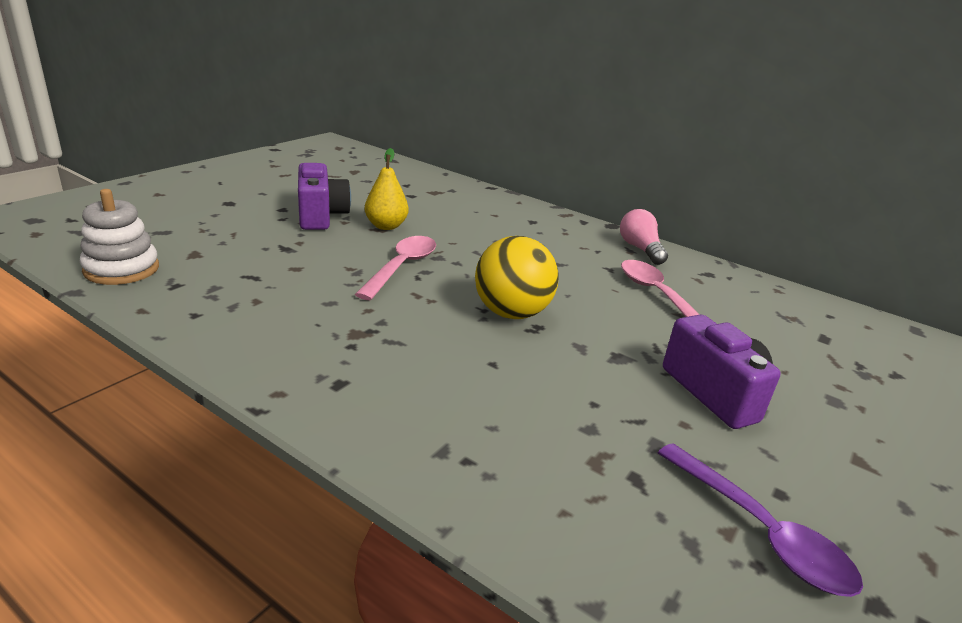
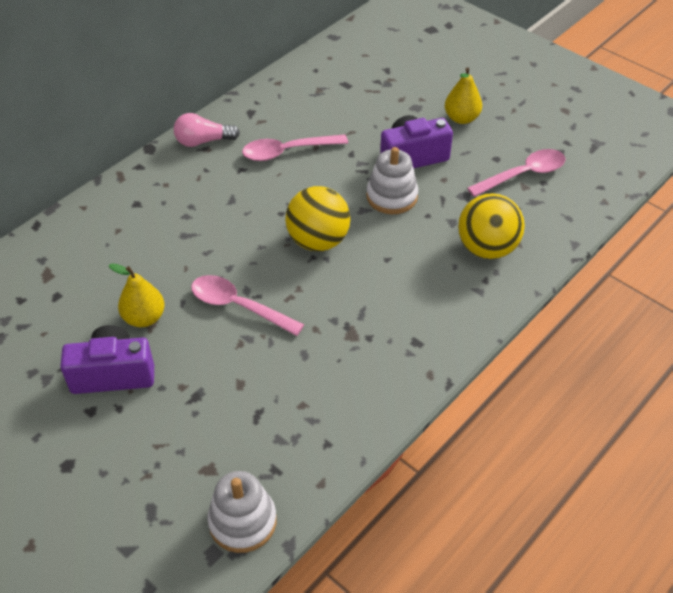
camera: 80 degrees left, 20 degrees up
(541, 466) = (487, 248): none -> yellow ball
(618, 371) = (392, 196): none -> white stacking toy
(761, 532) = (523, 174): purple spoon -> pink spoon
(854, 452) = (461, 118): none -> yellow pear

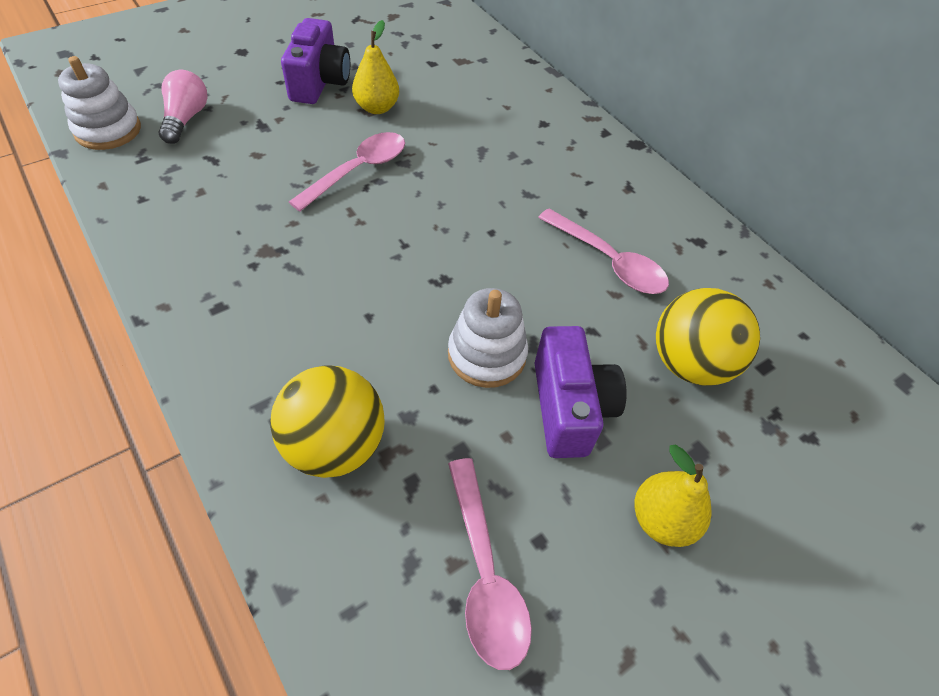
camera: 100 degrees right, 5 degrees up
(203, 141) = (643, 188): pink light bulb -> pink light bulb (186, 119)
(287, 152) = (609, 261): pink spoon -> pink spoon turned 135 degrees clockwise
(318, 241) = (429, 255): yellow ball -> yellow ball (689, 363)

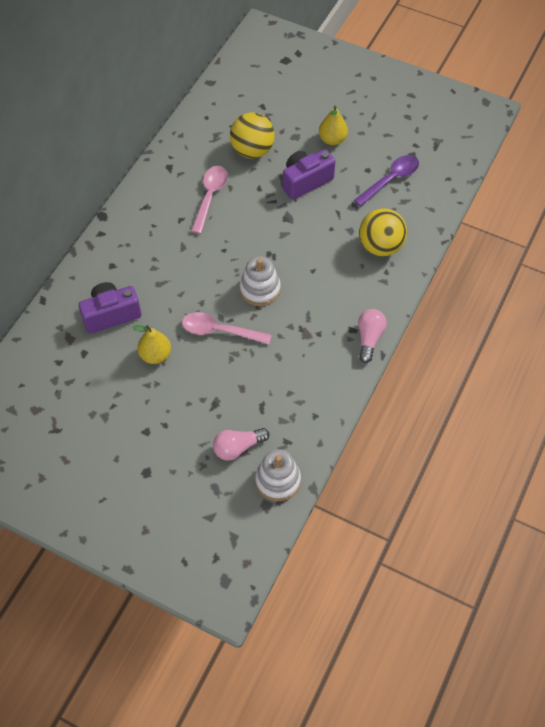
camera: 115 degrees left, 5 degrees up
(181, 320) = (369, 338): none -> pink light bulb
(320, 83) = (151, 401): purple camera -> purple camera (111, 315)
(485, 574) = (390, 179): pink spoon -> purple spoon
(487, 355) = (300, 218): white stacking toy -> white stacking toy (260, 289)

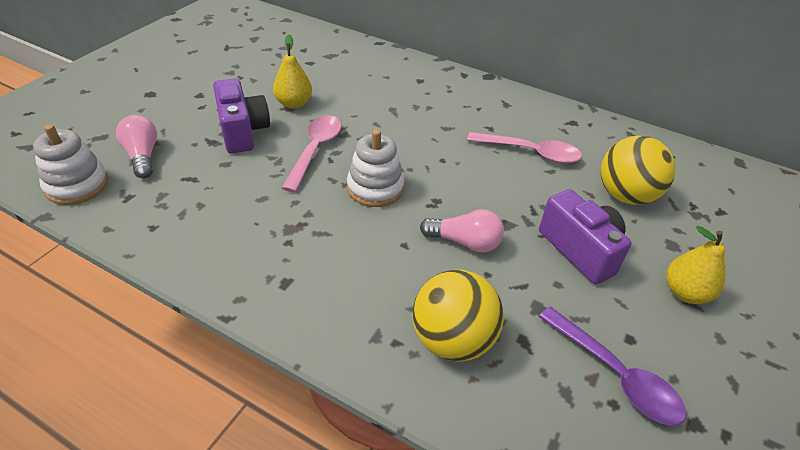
camera: 90 degrees right, 15 degrees down
(111, 315) = (354, 78): purple camera -> purple camera (243, 131)
(369, 338) = (263, 303): pink light bulb -> pink light bulb (465, 242)

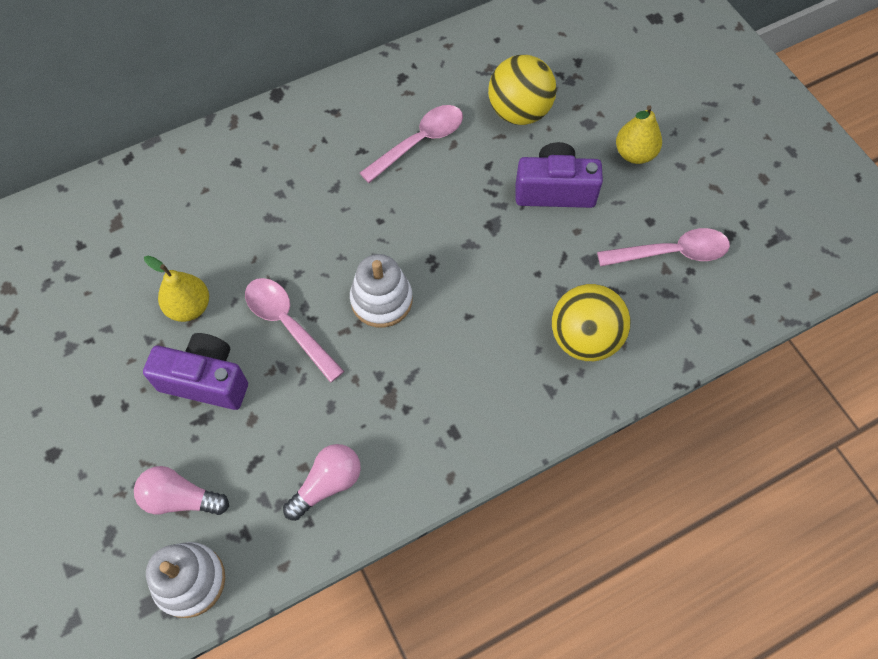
camera: 55 degrees left, 20 degrees up
(465, 242) = (494, 268): pink light bulb -> pink light bulb (327, 484)
(616, 375) = (671, 252): purple spoon -> pink spoon

